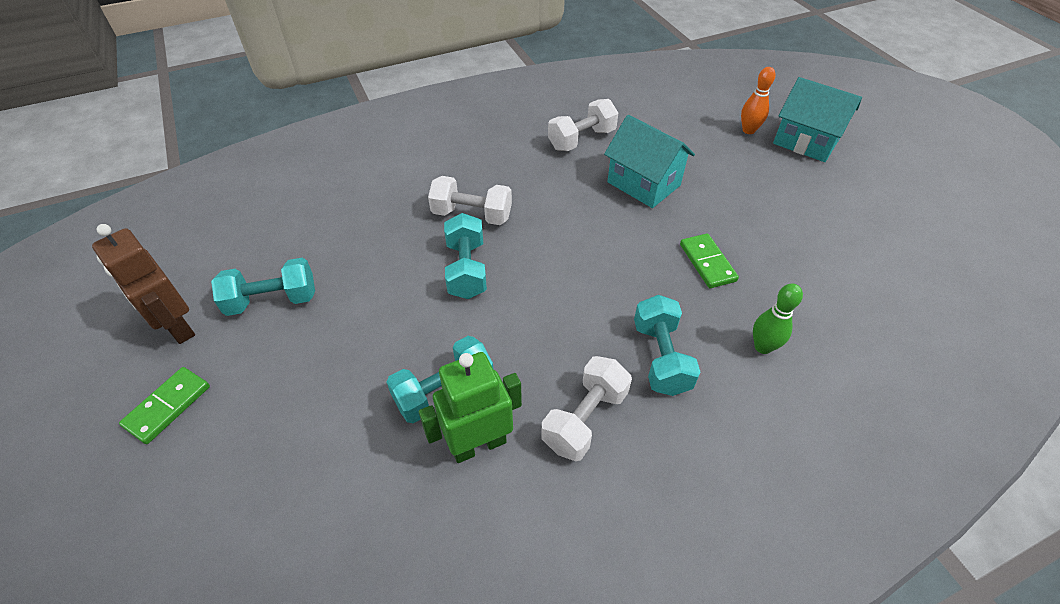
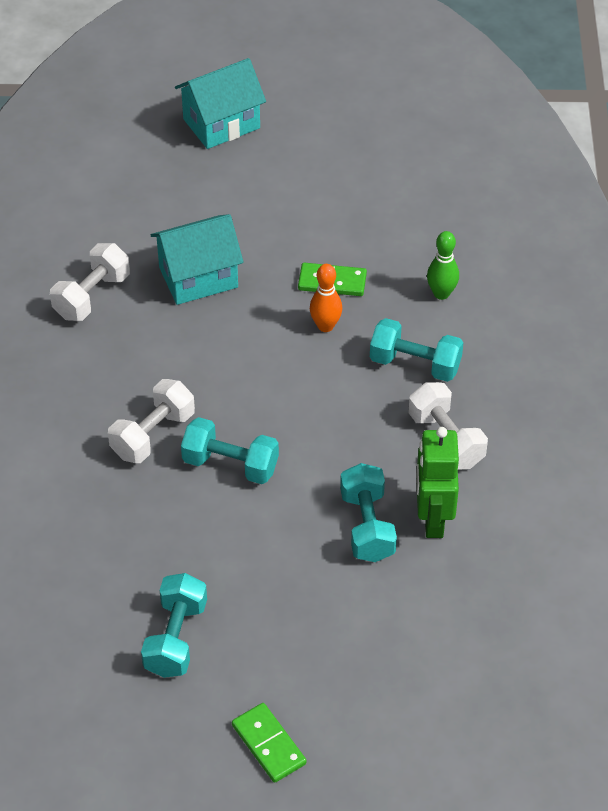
camera: 65 degrees left, 0 degrees up
(177, 327) = (165, 728): brown robot -> none
(581, 139) = (92, 296): white dumbbell -> white dumbbell turned 45 degrees clockwise
(748, 130) = (174, 155): orange bowling pin -> orange bowling pin (325, 326)

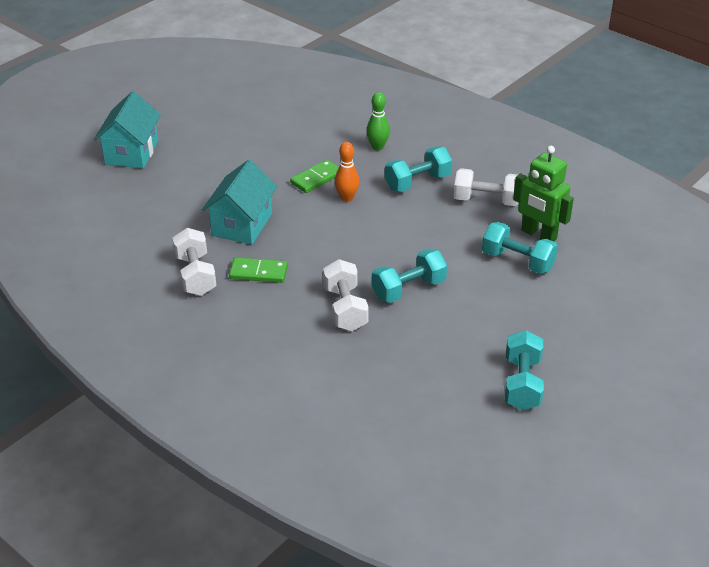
camera: 50 degrees left, 10 degrees down
(176, 638) = (522, 384): turquoise dumbbell -> turquoise dumbbell turned 45 degrees clockwise
(269, 744) = (644, 386): green domino -> green domino (258, 272)

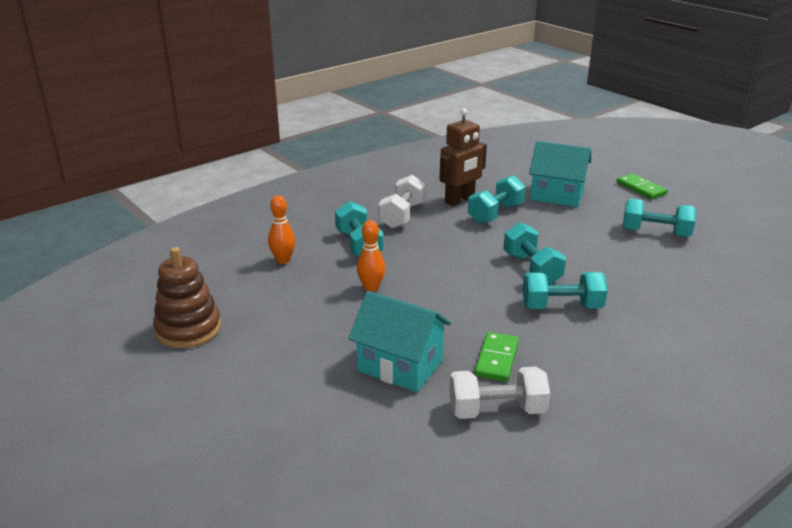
camera: 80 degrees left, 10 degrees down
(132, 153) = (179, 466): turquoise house -> turquoise house (557, 195)
(269, 124) = (188, 329): none -> brown stacking toy
(316, 178) = (325, 304): green domino -> green domino (641, 189)
(345, 308) = (561, 307): white dumbbell -> turquoise dumbbell
(377, 147) = (283, 260): green bowling pin -> orange bowling pin
(538, 235) = (460, 200): green robot -> brown robot

